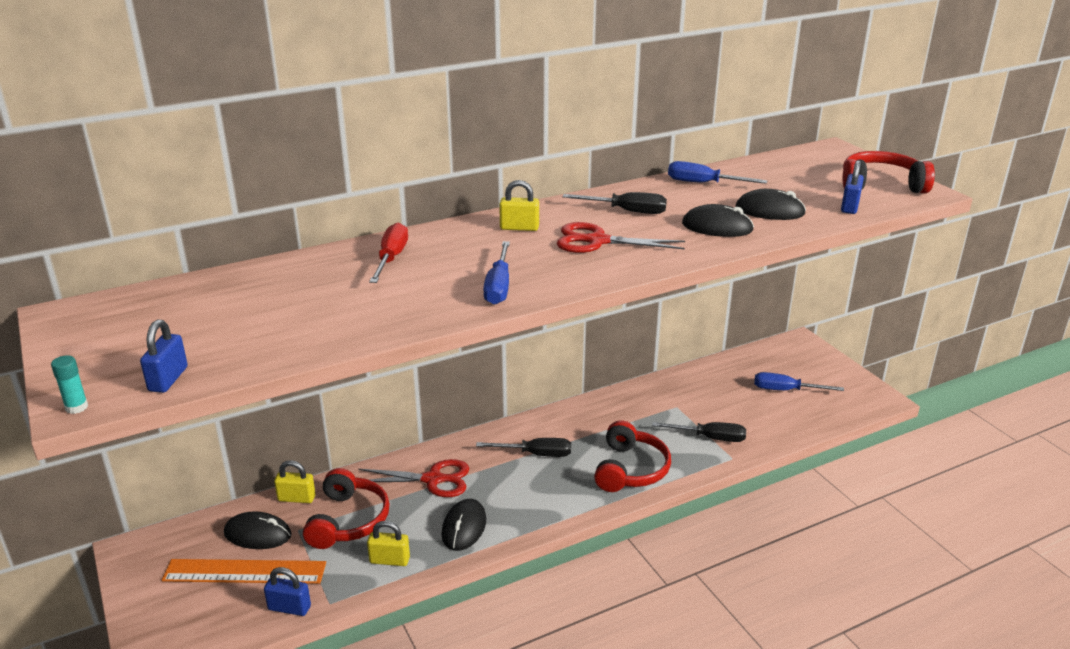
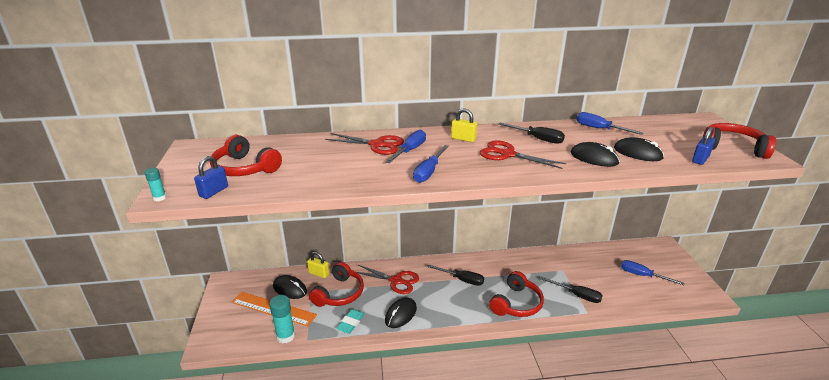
camera: 20 degrees right, 0 degrees up
(193, 332) = (245, 168): none -> red headphones
(289, 608) = (286, 336): blue padlock -> turquoise glue stick
(389, 560) = (351, 323): yellow padlock -> turquoise eraser
(391, 258) = (377, 145): red screwdriver -> red scissors
(449, 259) = (410, 150): none -> blue screwdriver

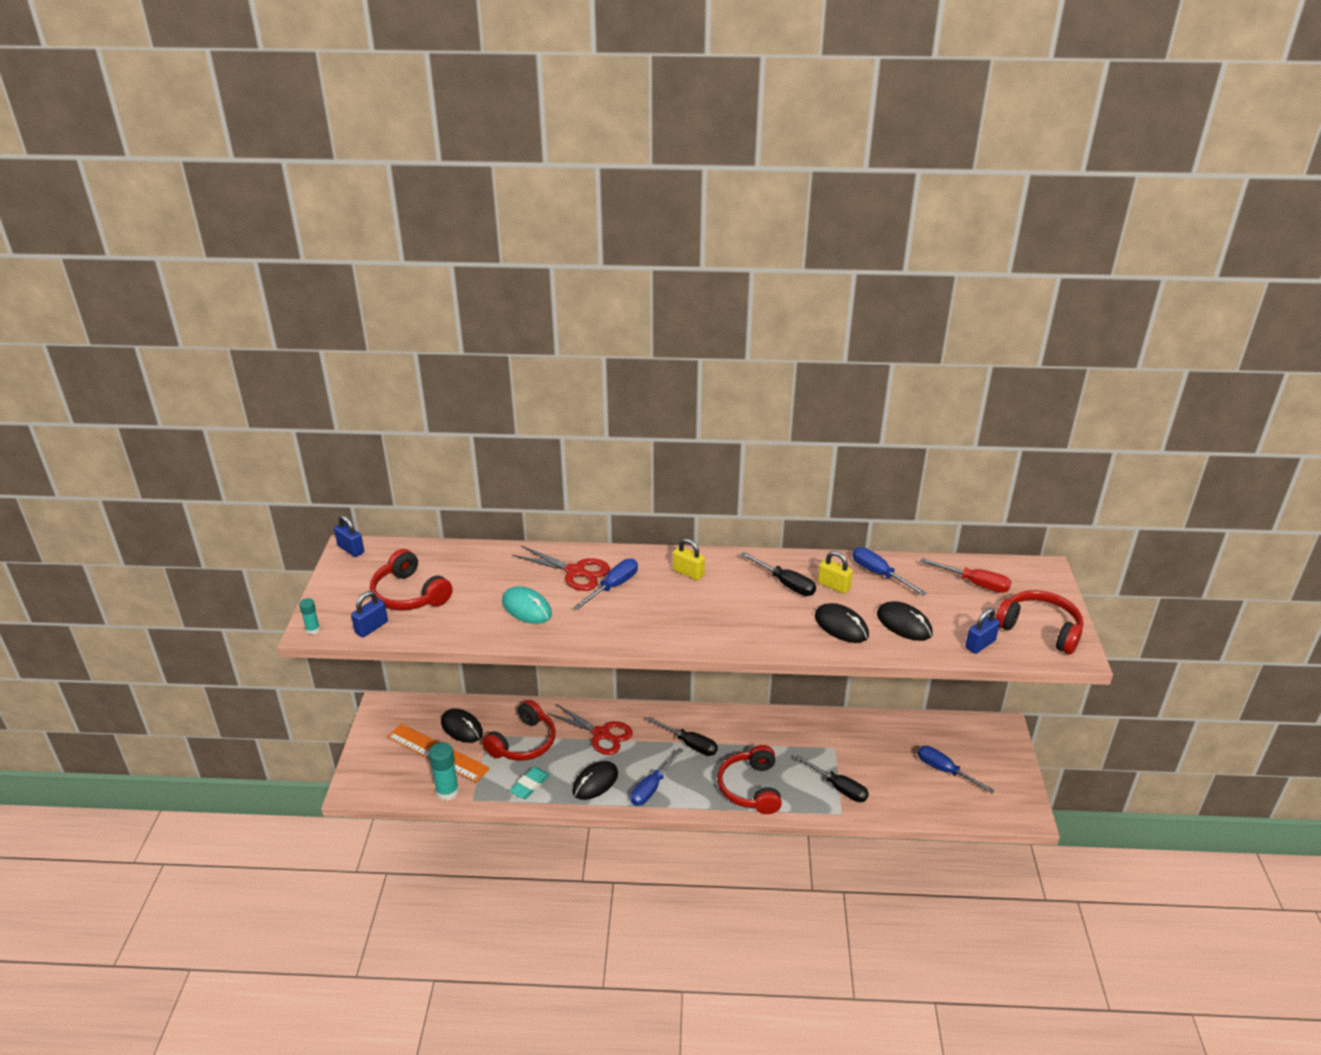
camera: 10 degrees right, 5 degrees up
(191, 146) = (351, 549): none -> blue padlock
(319, 273) = (502, 710): yellow padlock -> yellow padlock (833, 586)
(345, 168) = (526, 608): none -> turquoise mouse
(429, 172) = (624, 626): blue screwdriver -> blue screwdriver (652, 787)
(507, 154) = (733, 607): red scissors -> none
(516, 303) = (751, 788): red headphones -> red headphones turned 135 degrees clockwise
(667, 128) = (974, 583): none -> red screwdriver

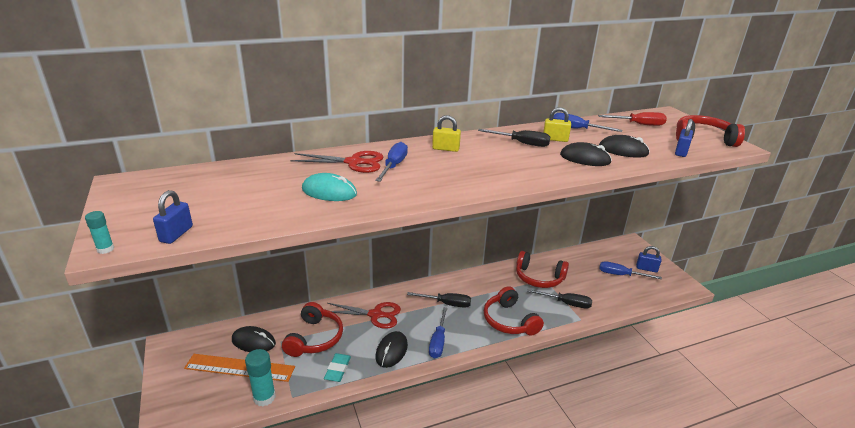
camera: 25 degrees left, 5 degrees down
(351, 549) = (122, 182): blue padlock -> blue padlock (646, 268)
(410, 594) = (205, 202): red headphones -> red headphones (539, 277)

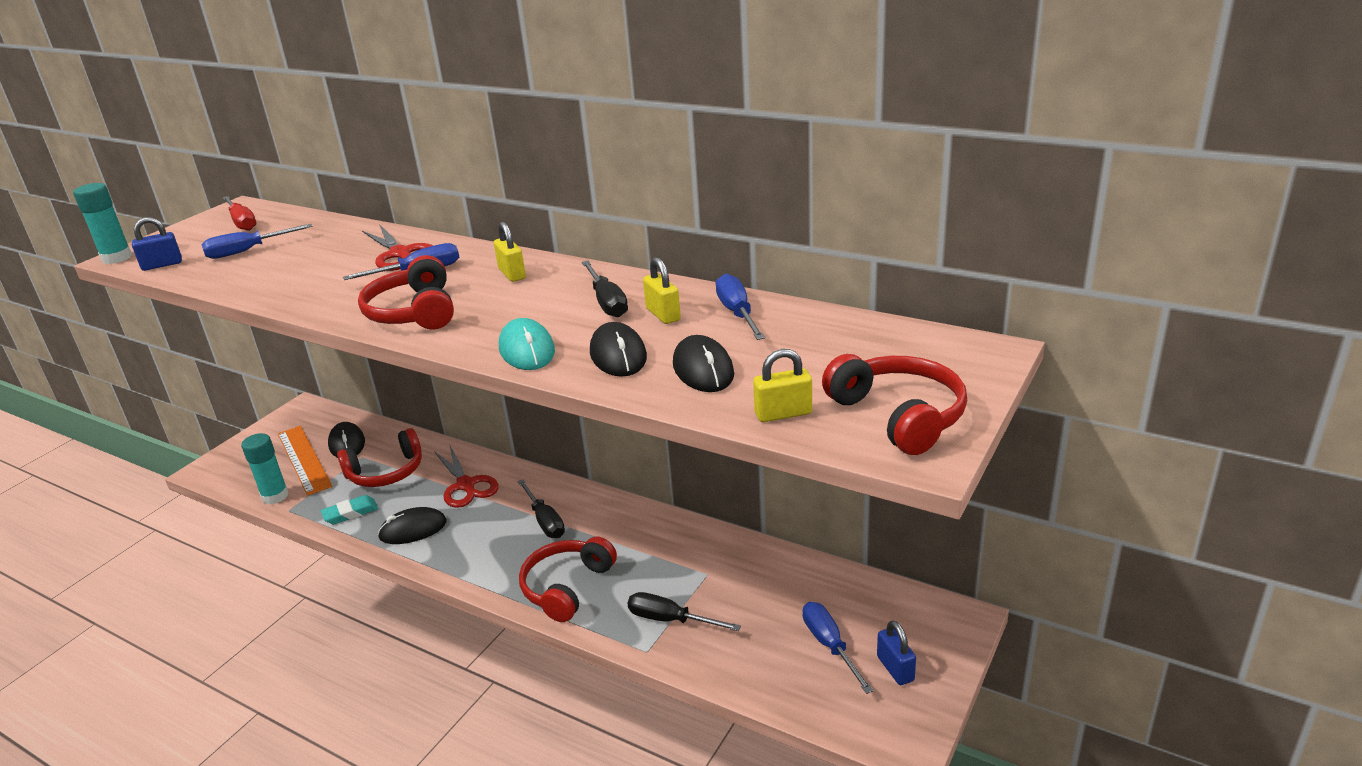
camera: 55 degrees right, 0 degrees up
(105, 249) = (117, 258): turquoise glue stick -> turquoise glue stick, size x1.88
(329, 192) = (311, 275): turquoise mouse -> turquoise mouse (527, 350)
(438, 341) = (463, 552): blue screwdriver -> blue screwdriver (247, 251)
(539, 277) = (705, 566): red headphones -> red headphones (414, 312)
(566, 303) = (670, 620): black screwdriver -> black screwdriver turned 135 degrees clockwise
(638, 124) = (860, 346): red screwdriver -> red screwdriver (242, 222)
(681, 152) = (783, 414): blue padlock -> yellow padlock

